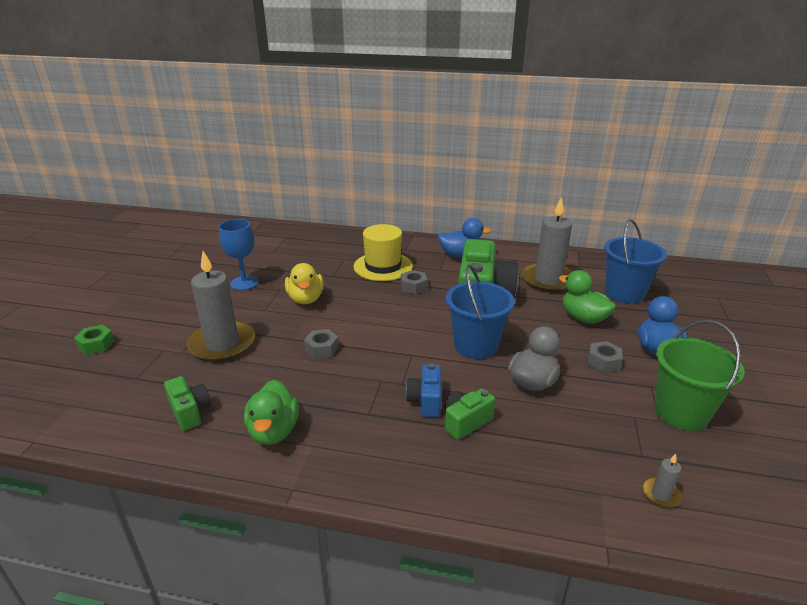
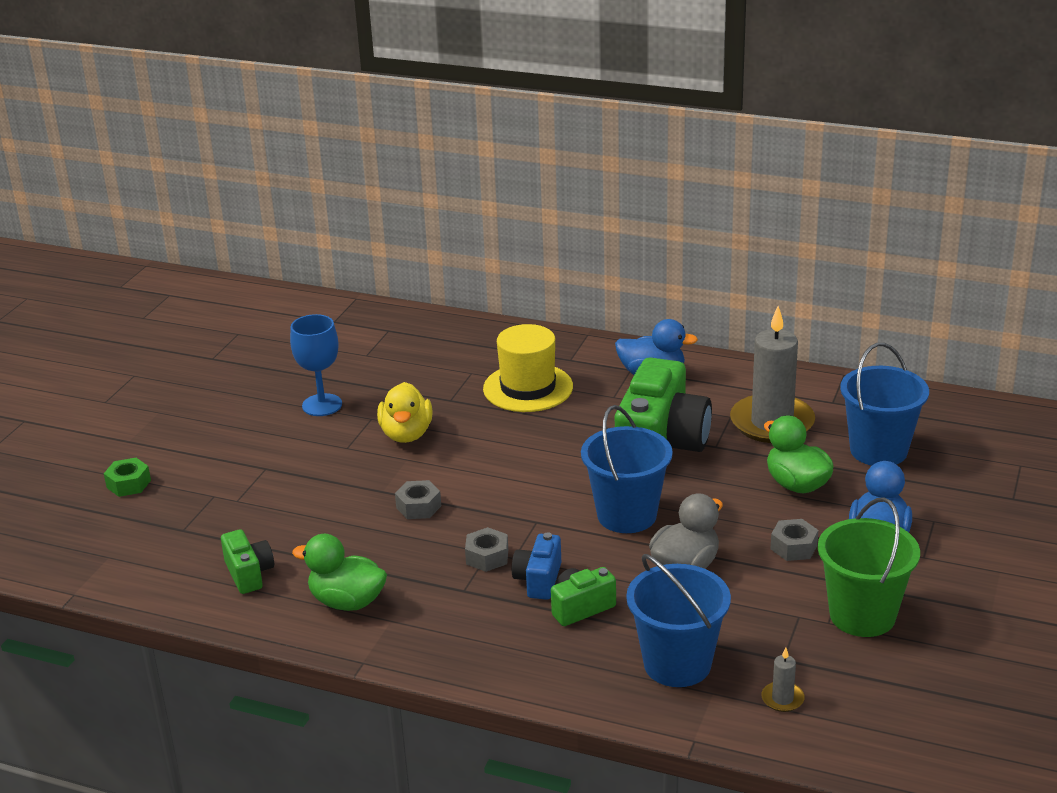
camera: 10 degrees right, 0 degrees up
(222, 344) = (289, 492): grey candle -> none
(274, 431) = (347, 602): green duck -> green duck turned 105 degrees clockwise
(413, 286) = (565, 423): grey nut -> grey nut (487, 557)
(560, 468) = (677, 664): none -> blue bucket

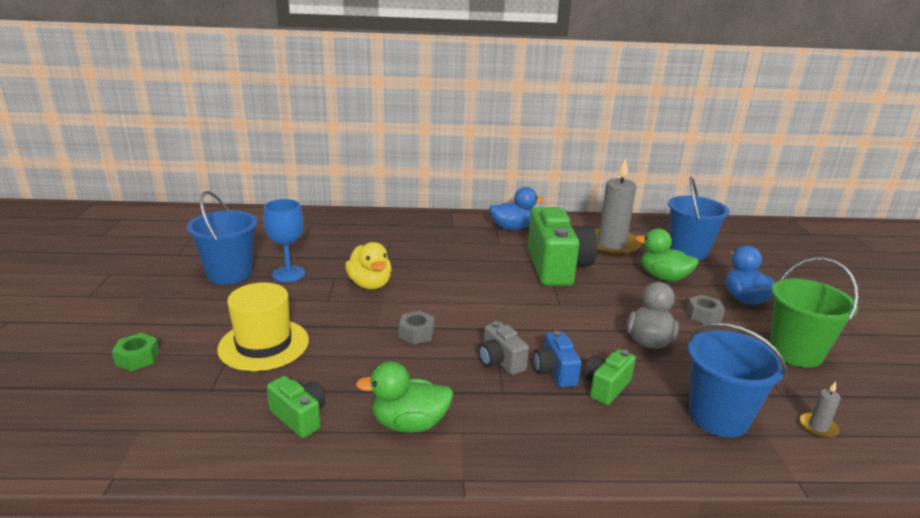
camera: 25 degrees left, 5 degrees down
(487, 557) = (500, 361): grey nut -> grey camera
(528, 388) = (437, 245): yellow hat -> yellow hat (264, 344)
(627, 515) = (576, 313): blue bucket -> blue bucket (229, 274)

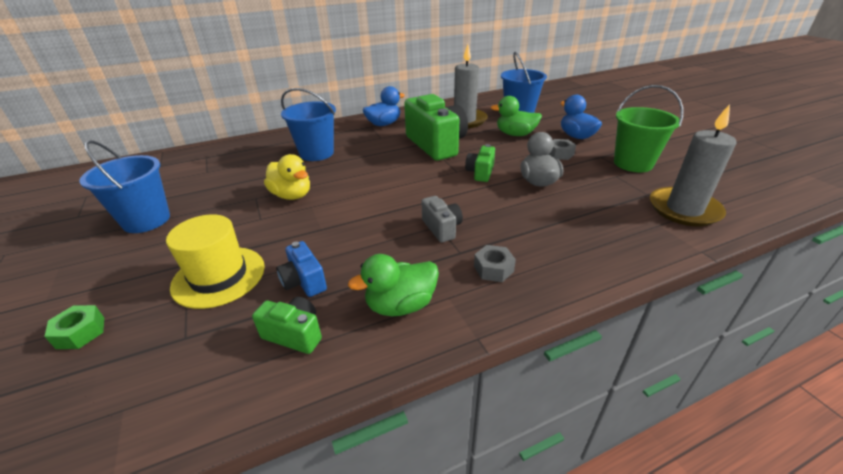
camera: 20 degrees left, 10 degrees up
(288, 274) = (209, 205): blue goblet -> none
(416, 333) = (358, 225): grey nut -> grey nut (493, 269)
(500, 361) = (442, 228): grey camera -> grey camera turned 150 degrees counterclockwise
(555, 372) = (488, 224): blue camera -> blue camera (304, 281)
(606, 387) = (533, 224): green camera -> green camera (480, 173)
(718, 417) = (621, 222): blue bucket -> blue bucket (316, 153)
(818, 427) = (684, 209): grey candle -> grey candle, size x2.48

